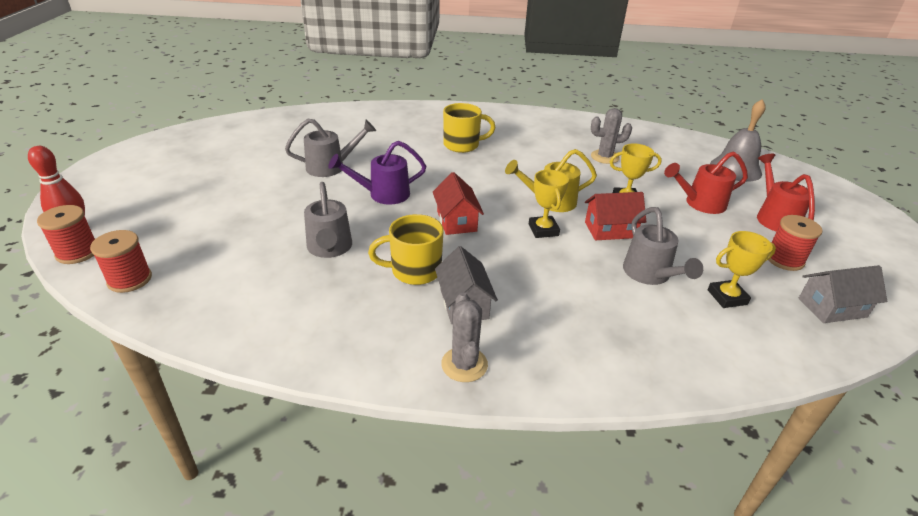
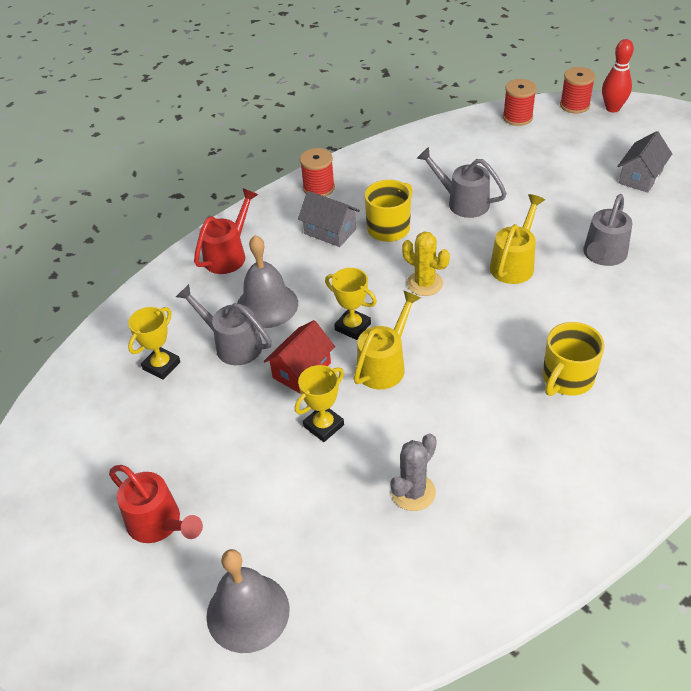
camera: 140 degrees right, 10 degrees up
(383, 194) = (514, 263): purple watering can -> yellow watering can
(456, 221) = (424, 283): red house -> yellow cactus
(464, 364) = (286, 204): grey cactus -> none
(593, 283) = (267, 305): none -> grey bell
(700, 203) = (248, 484): red watering can -> red watering can (229, 255)
(784, 259) = (128, 452): red spool -> red spool (319, 188)
(832, 307) = (73, 417): grey house -> grey house (640, 177)

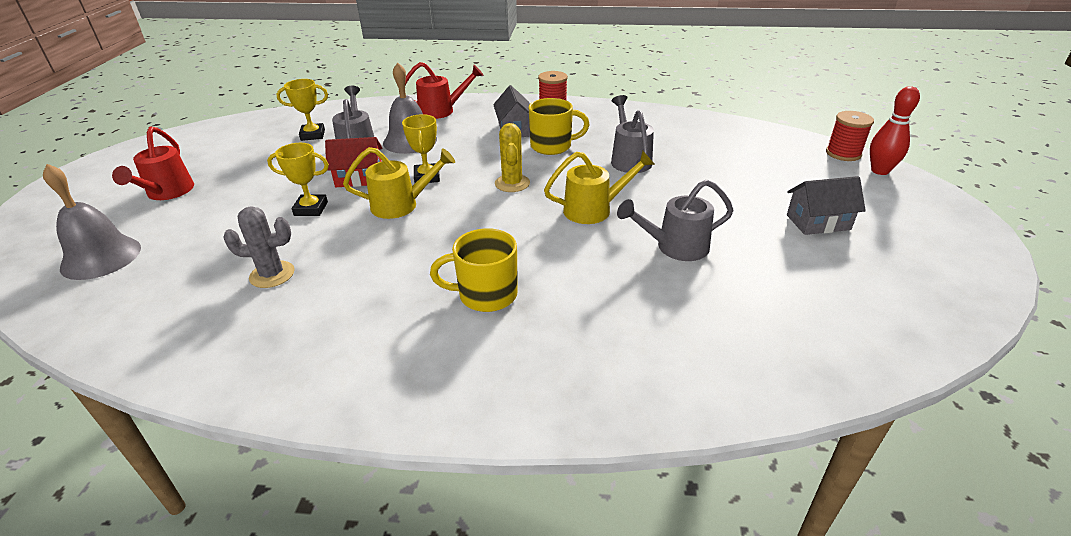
camera: 45 degrees right, 10 degrees down
(517, 117) = (773, 138): red spool -> none

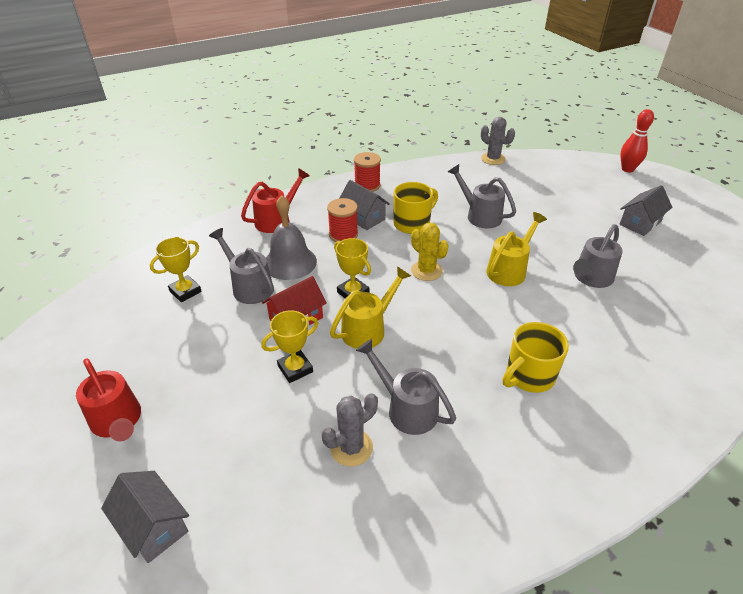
camera: 35 degrees left, 5 degrees up
(101, 257) = (153, 526): grey bell -> grey house
(348, 269) = (406, 408): none -> grey watering can
(714, 120) = (493, 159): none -> grey cactus
(843, 153) = (595, 162): red spool -> red spool (343, 235)

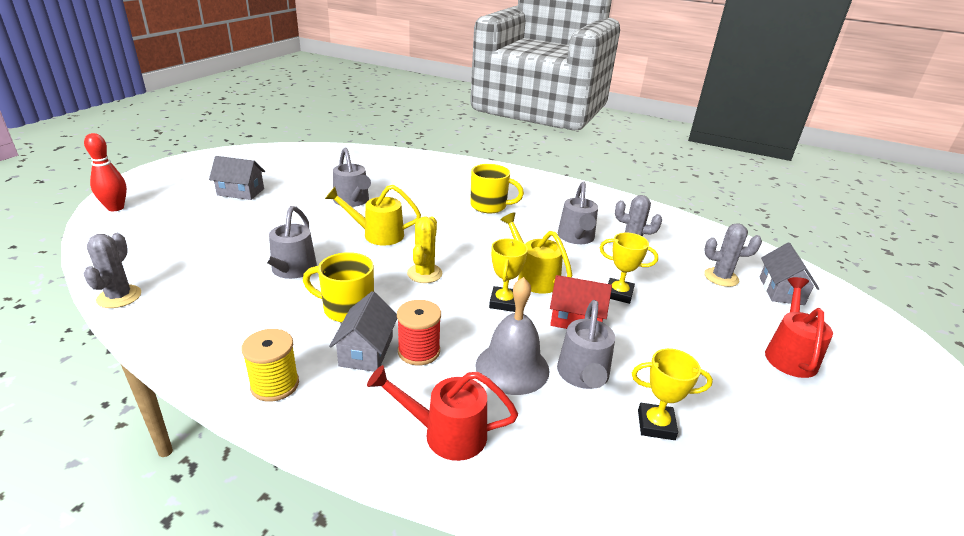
camera: 130 degrees left, 10 degrees down
(228, 485) = (721, 277): none -> grey cactus
(367, 185) = (275, 385): red spool -> yellow spool
(368, 329) = (534, 277): yellow watering can -> yellow watering can turned 45 degrees clockwise
(590, 278) = (353, 201): grey watering can -> grey watering can turned 60 degrees clockwise

